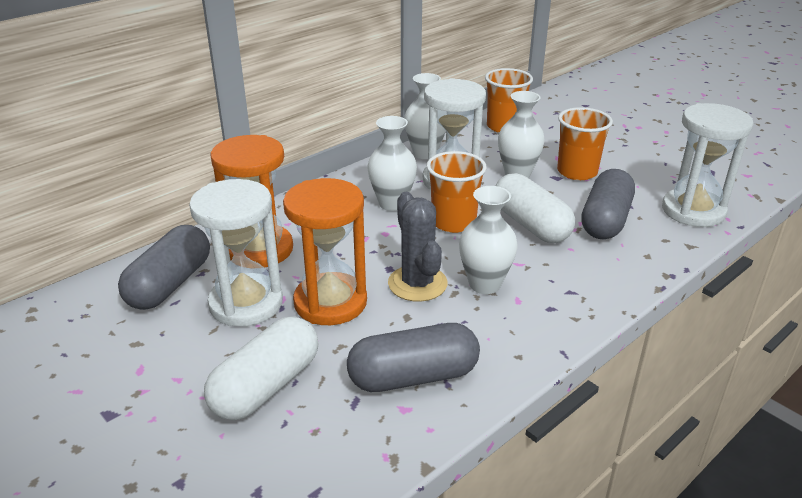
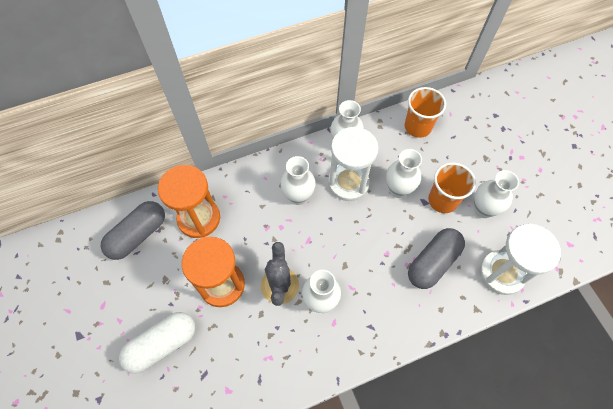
camera: 20 degrees right, 30 degrees up
(246, 303) = (174, 268): white hourglass -> none
(413, 377) = (243, 367): grey capsule -> none
(453, 222) = (329, 230): orange cup -> none
(530, 225) = (379, 250): white capsule -> none
(629, 169) = (483, 209): none -> white vase

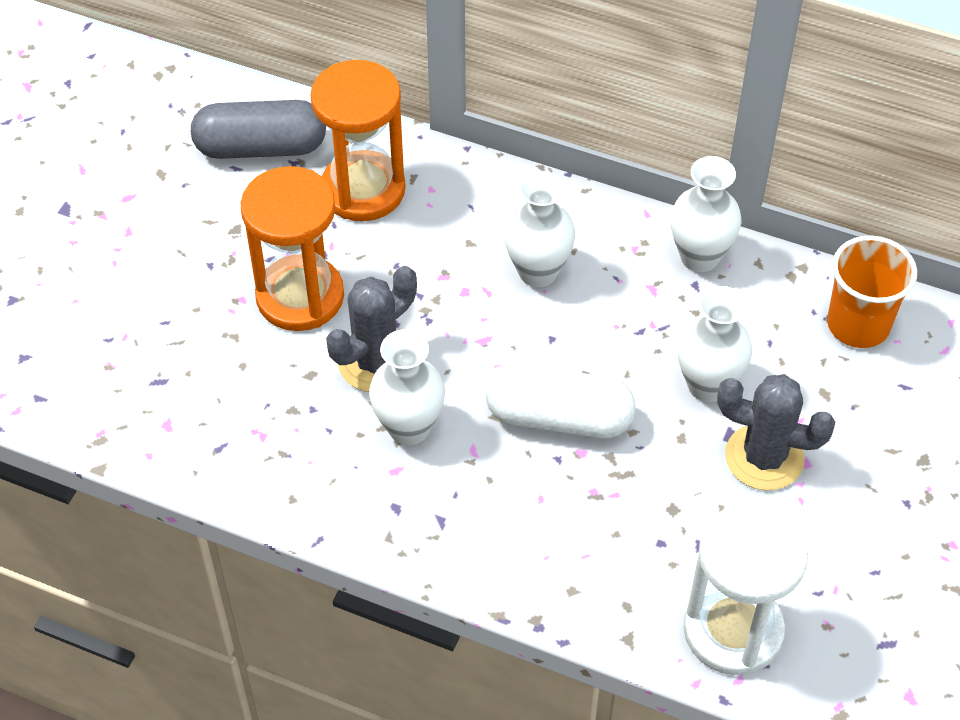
camera: 45 degrees right, 10 degrees down
(162, 344) = (148, 303): white capsule -> white capsule (559, 418)
(348, 183) = (638, 314): white hourglass -> none
(432, 262) = (637, 523): grey capsule -> none
(442, 200) = (764, 457): orange cup -> grey cactus
(483, 209) = (818, 525): white vase -> none

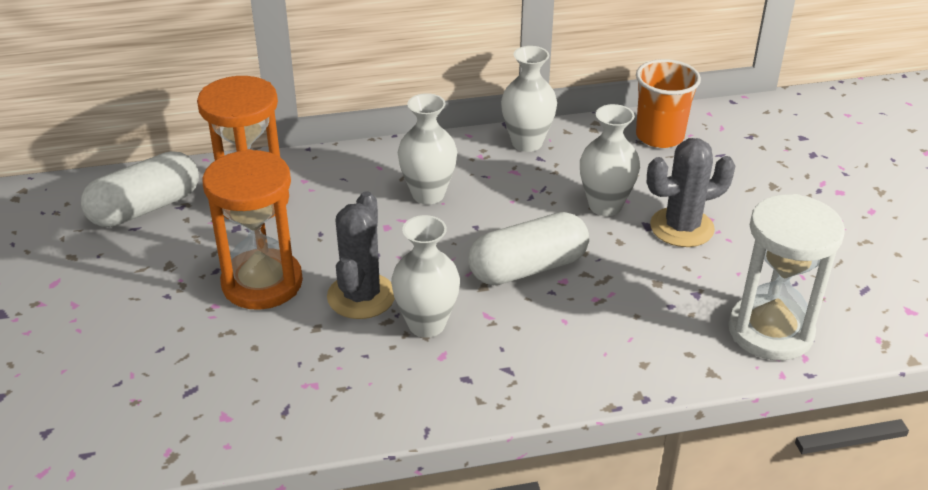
camera: 35 degrees left, 15 degrees down
(261, 148) = (145, 208): grey capsule -> white capsule

